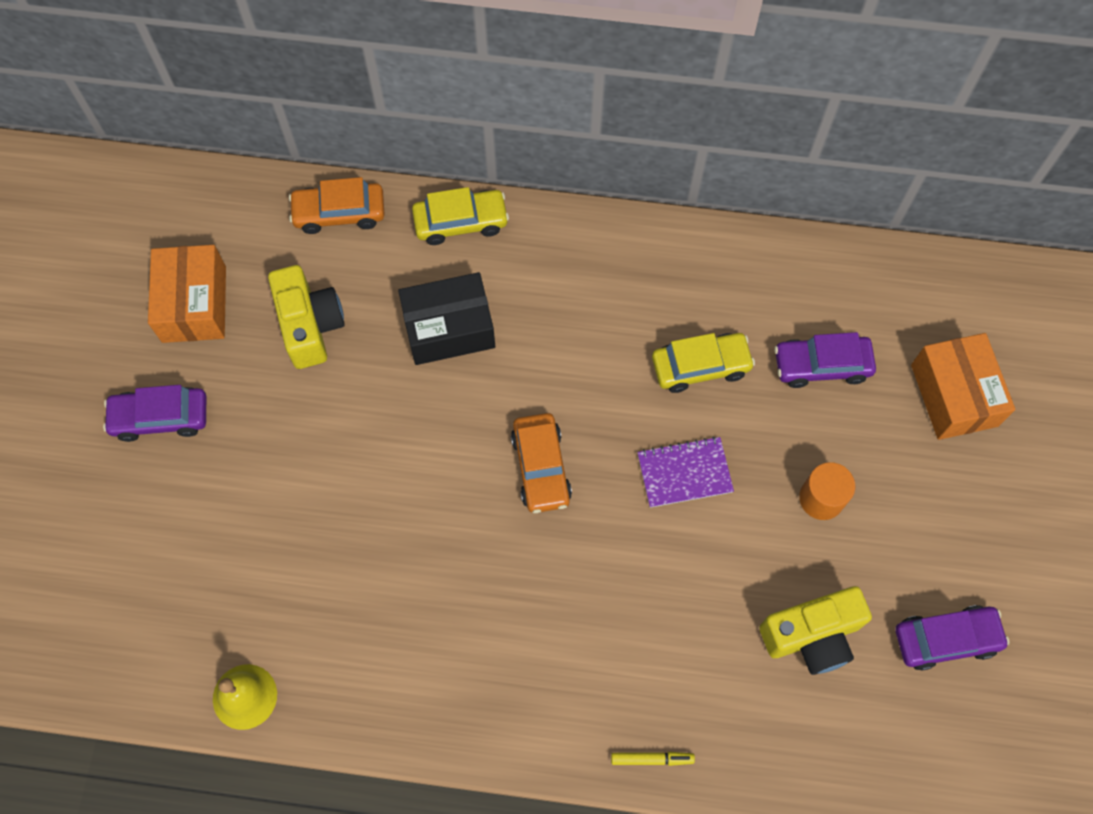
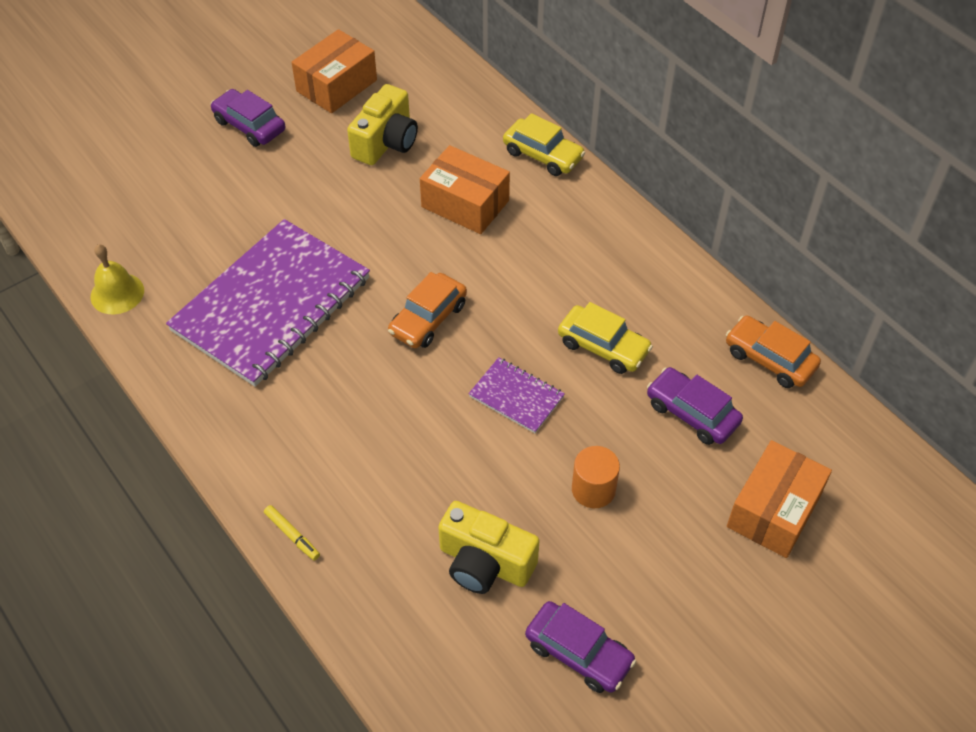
camera: 45 degrees right, 15 degrees down
(339, 213) = (475, 99): orange car -> orange car (769, 359)
(396, 577) = (271, 304): none -> purple notebook
(449, 329) = (465, 204): black box -> orange box

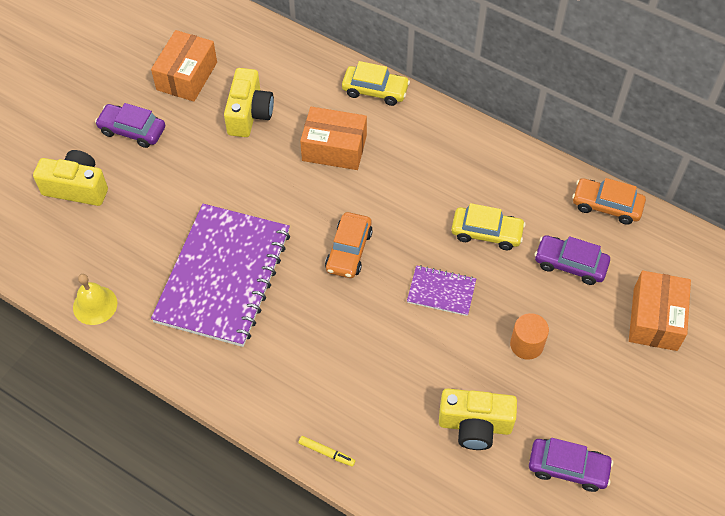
camera: 20 degrees left, 5 degrees up
(161, 167) = (77, 188): none -> yellow camera

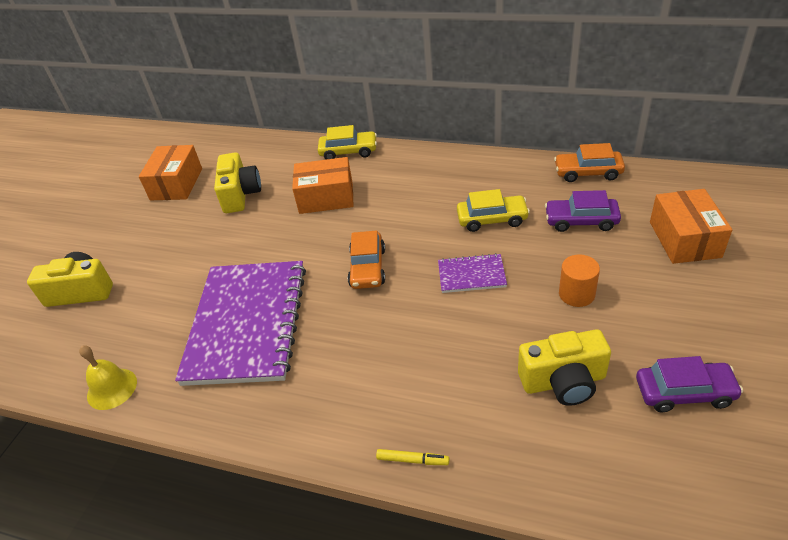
camera: 10 degrees left, 15 degrees down
(132, 130) = (131, 234): purple car -> none

